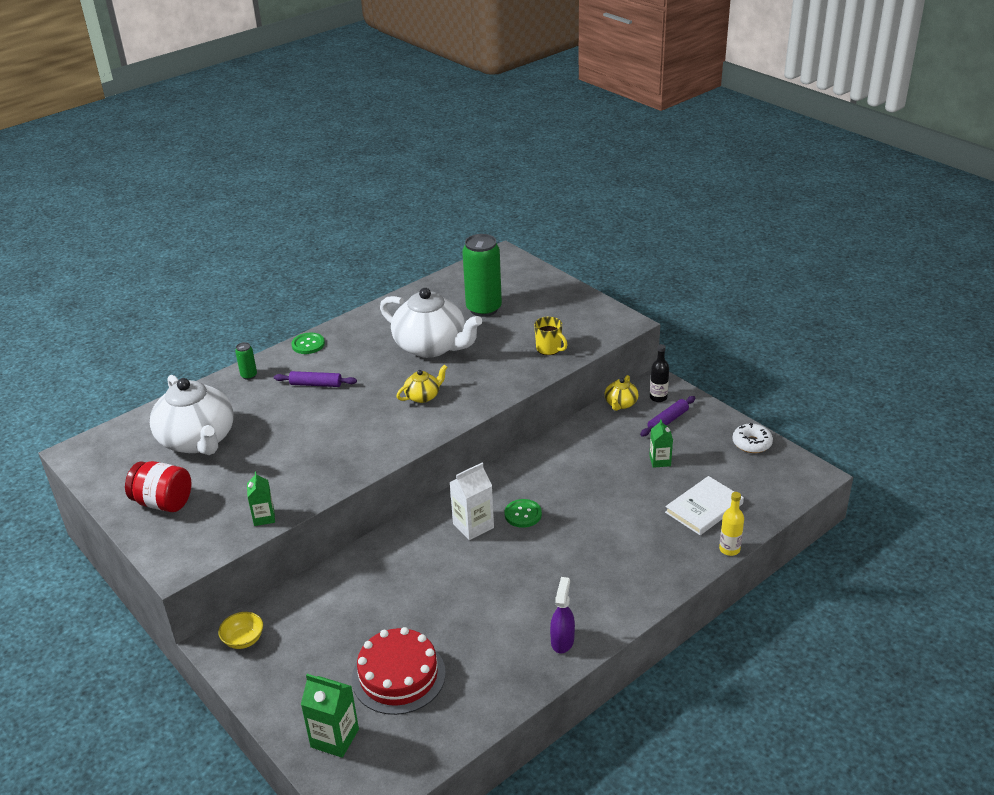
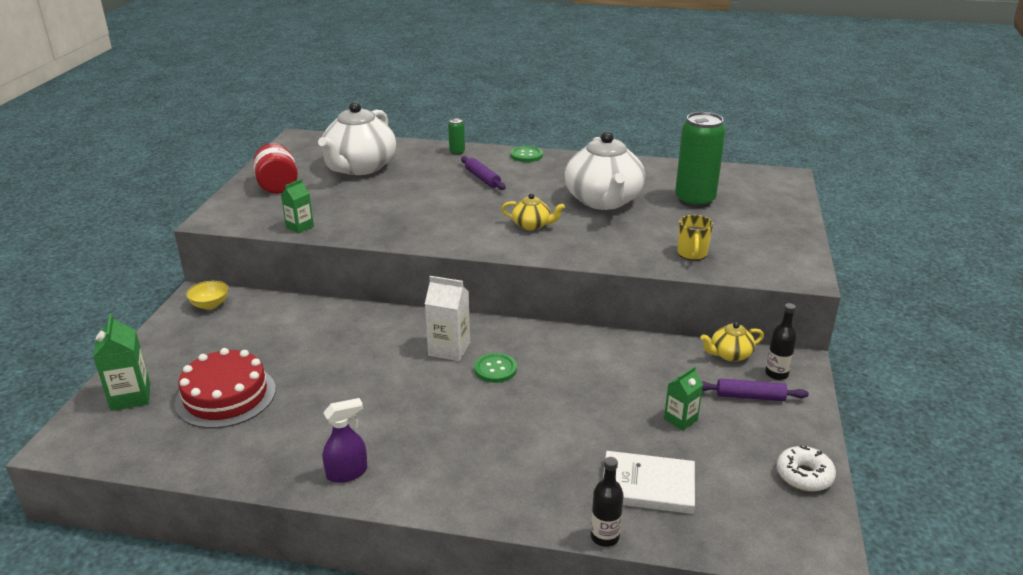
camera: 50 degrees right, 5 degrees down
(729, 549) = (604, 537): yellow bottle -> black bottle

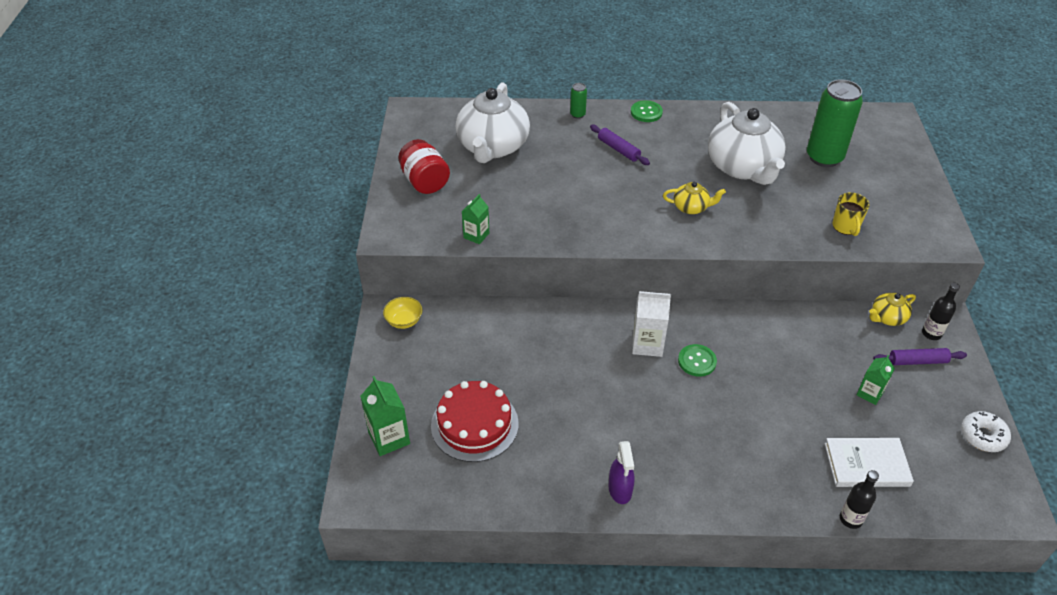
camera: 10 degrees left, 15 degrees up
(347, 473) = (620, 490): purple spray bottle -> purple spray bottle turned 120 degrees clockwise

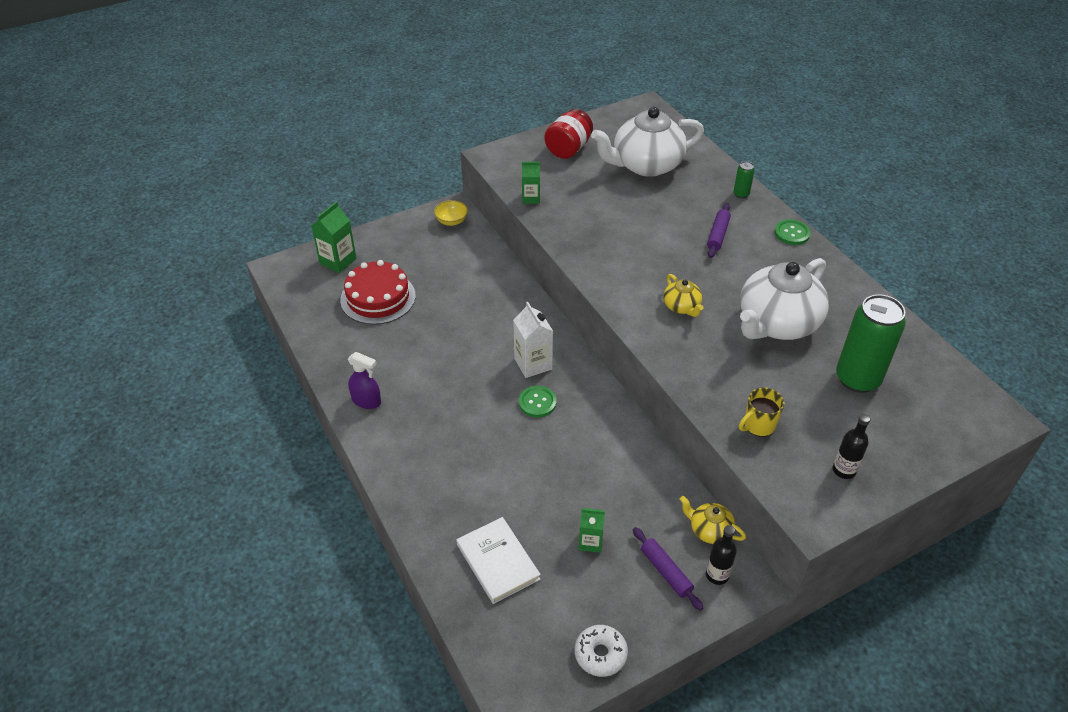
camera: 60 degrees right, 0 degrees up
(620, 490) = (366, 401): purple spray bottle -> purple spray bottle turned 120 degrees counterclockwise
(850, 519) = (426, 565): black bottle -> black bottle (844, 470)

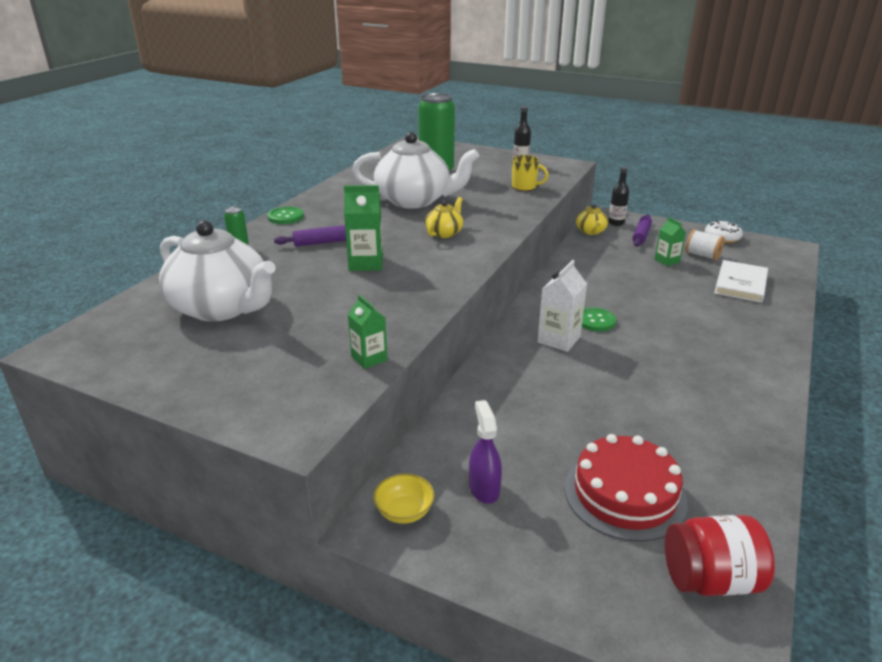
camera: 125 degrees left, 15 degrees down
(338, 261) = (621, 590): green carton -> green carton (366, 263)
(366, 401) = (749, 412): purple spray bottle -> purple spray bottle (484, 488)
(568, 149) = (223, 372): red jar -> red jar (710, 580)
(576, 587) = (702, 255): none -> white spool

